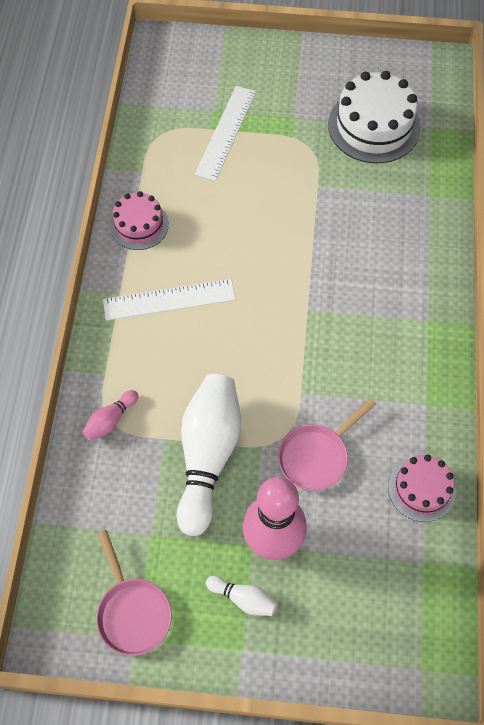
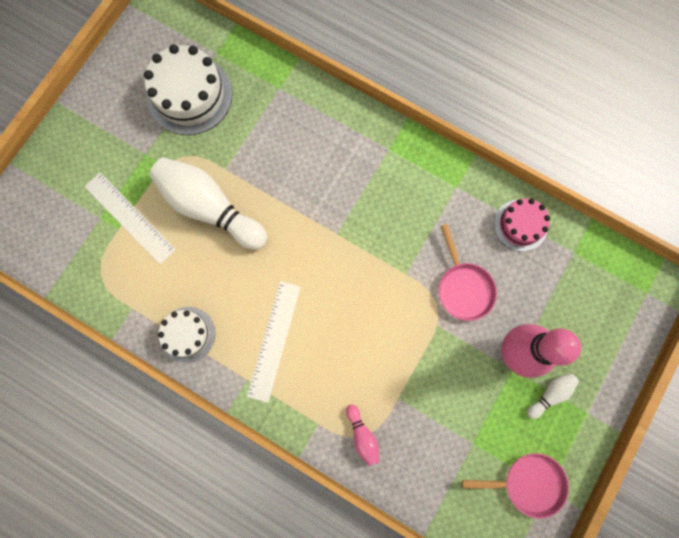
camera: 65 degrees left, 15 degrees up
(139, 225) = (187, 334): pink cake -> white cake
(208, 456) = (427, 370): white bowling pin -> white bowling pin (210, 208)

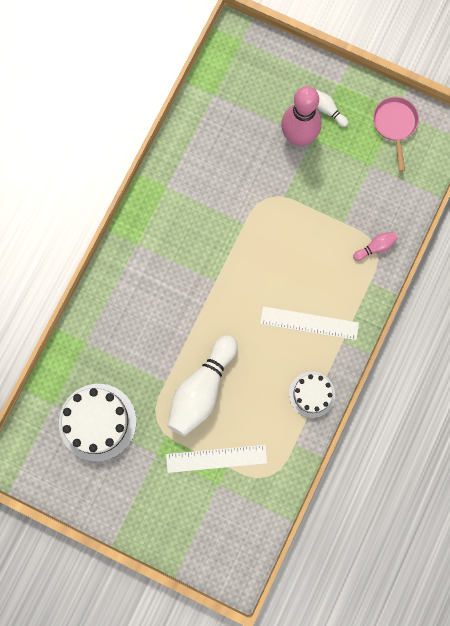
camera: 95 degrees left, 0 degrees up
(130, 217) = (216, 458): white ruler -> white ruler turned 45 degrees clockwise
(463, 287) = (251, 177): pink pan -> none
(520, 225) = (195, 135): pink cake -> none

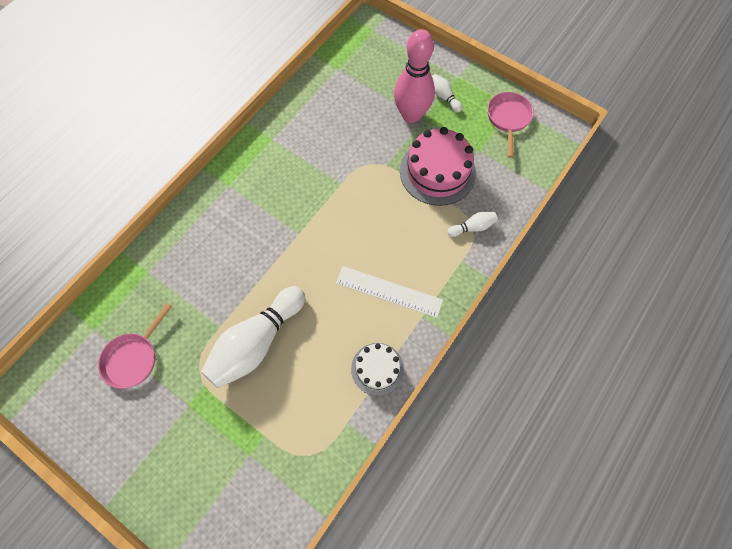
camera: 10 degrees right, 10 degrees down
(97, 422) = (134, 357): white cake -> pink pan
(216, 458) = (254, 423): white ruler -> none
(334, 195) = (437, 172): none -> pink cake
(375, 247) = (472, 227): pink bowling pin -> white bowling pin

